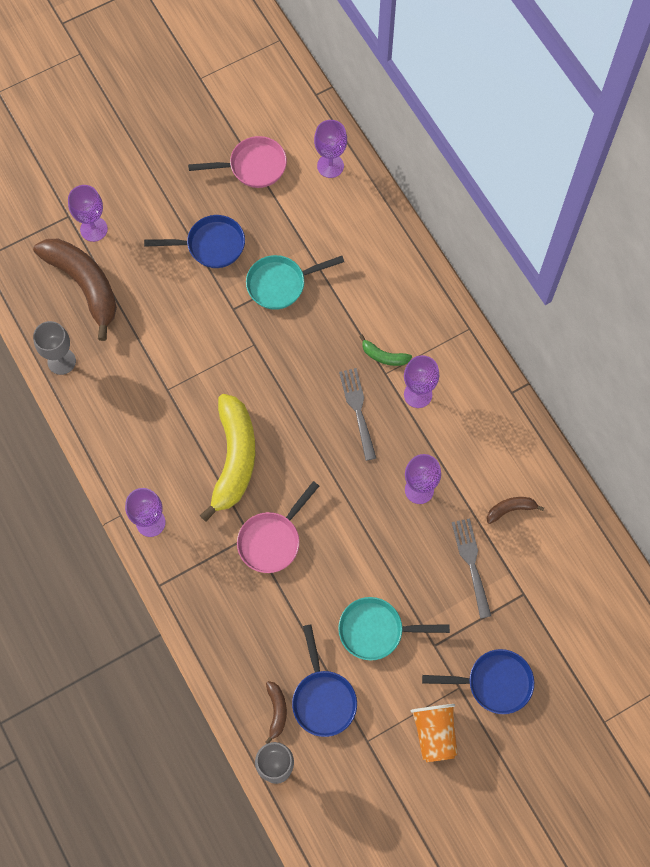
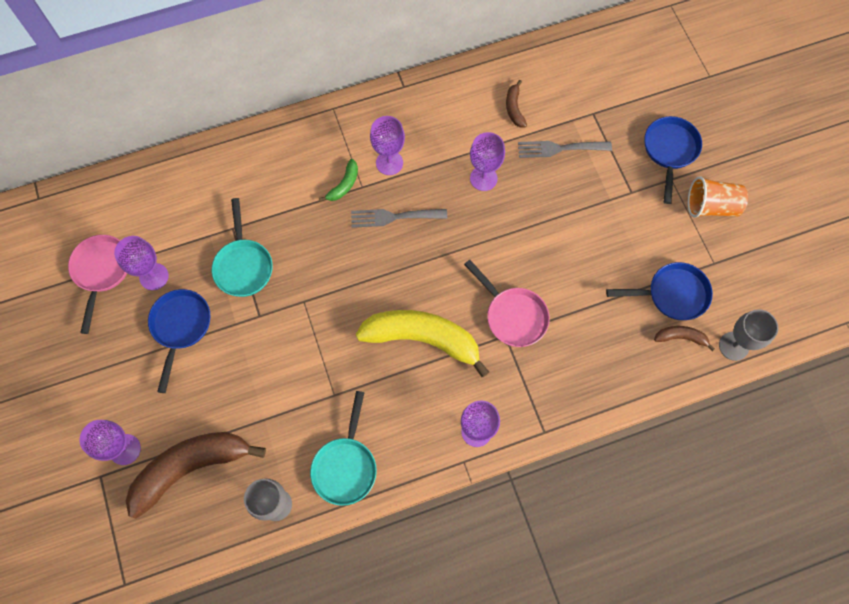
camera: 80 degrees left, 0 degrees up
(330, 166) = (125, 198): purple goblet -> purple goblet (154, 276)
(376, 630) = (612, 238): turquoise pan -> turquoise pan (346, 466)

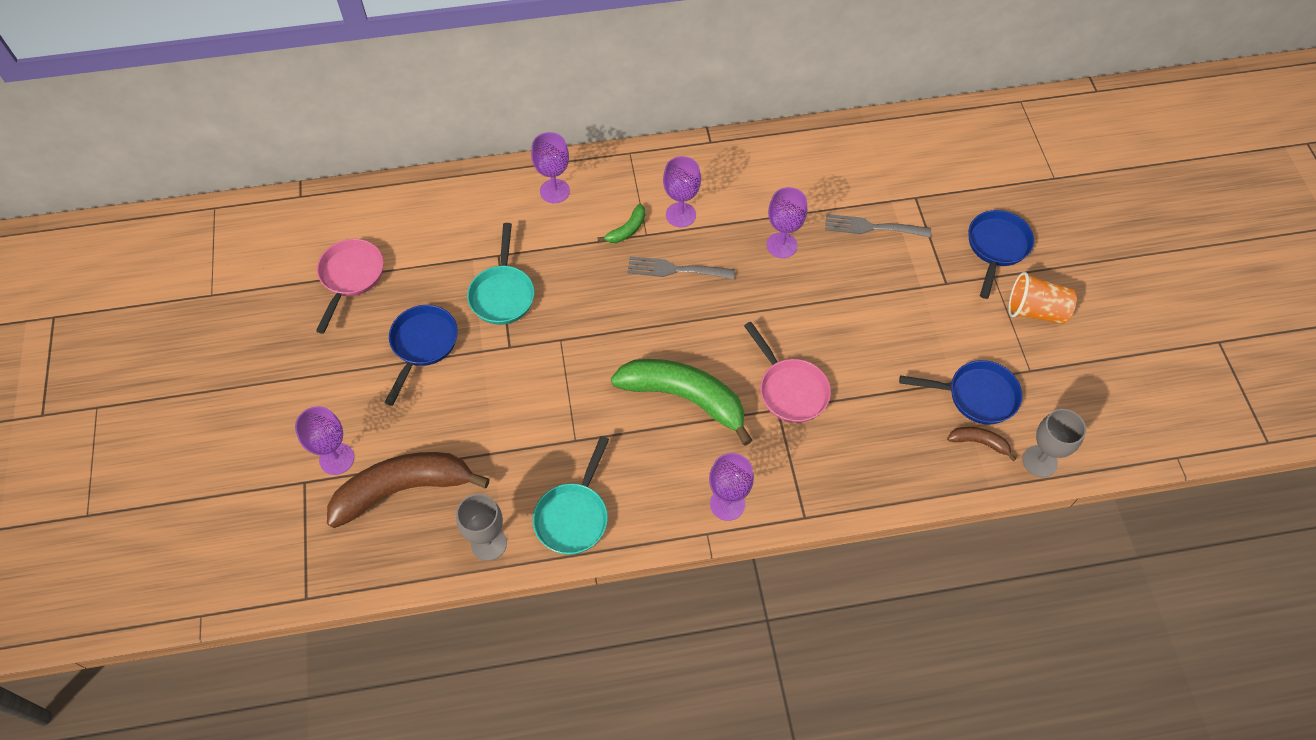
camera: 10 degrees right, 10 degrees down
(154, 276) = (405, 290): purple goblet -> purple goblet (554, 191)
(423, 339) = (684, 398): yellow banana -> green banana
(514, 108) = (828, 180): brown banana -> none

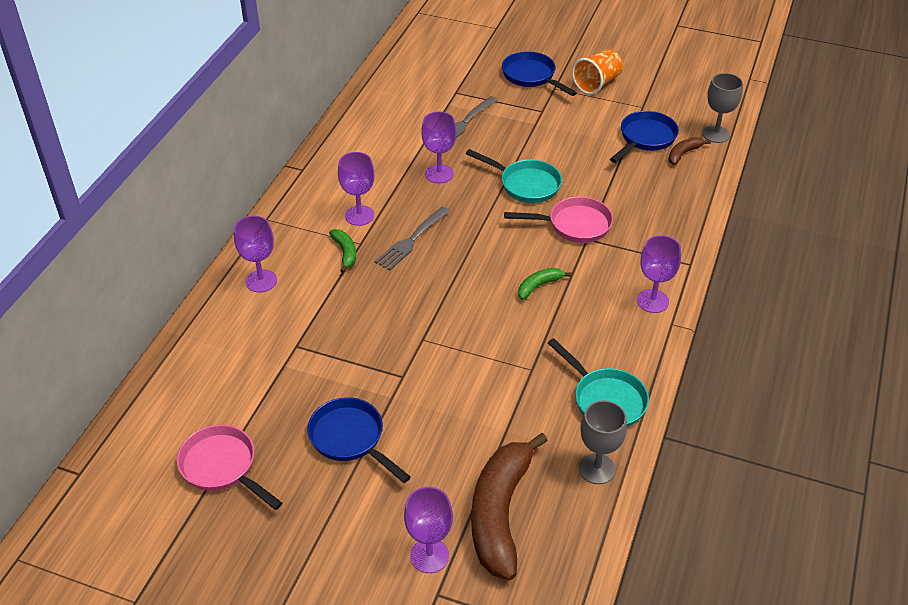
camera: 60 degrees left, 15 degrees down
(503, 294) = (342, 359): turquoise pan -> turquoise pan (525, 184)
(684, 398) = (539, 286): green banana -> green banana, size x0.44

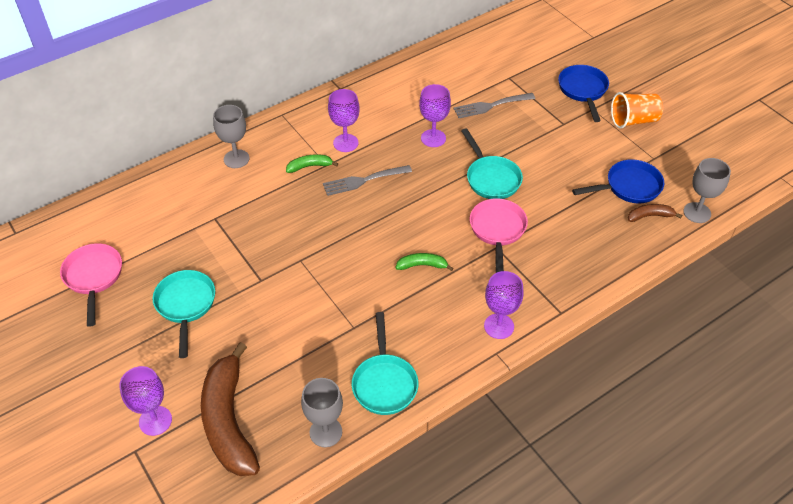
camera: 35 degrees right, 5 degrees up
(261, 281) = (236, 159): purple goblet -> grey goblet
(345, 252) = (310, 166): green banana -> green banana turned 120 degrees counterclockwise
(350, 439) = (185, 305): blue pan -> turquoise pan
(500, 513) = (228, 421): brown banana -> brown banana turned 60 degrees counterclockwise
(574, 225) = (497, 230): pink pan -> pink pan turned 120 degrees counterclockwise

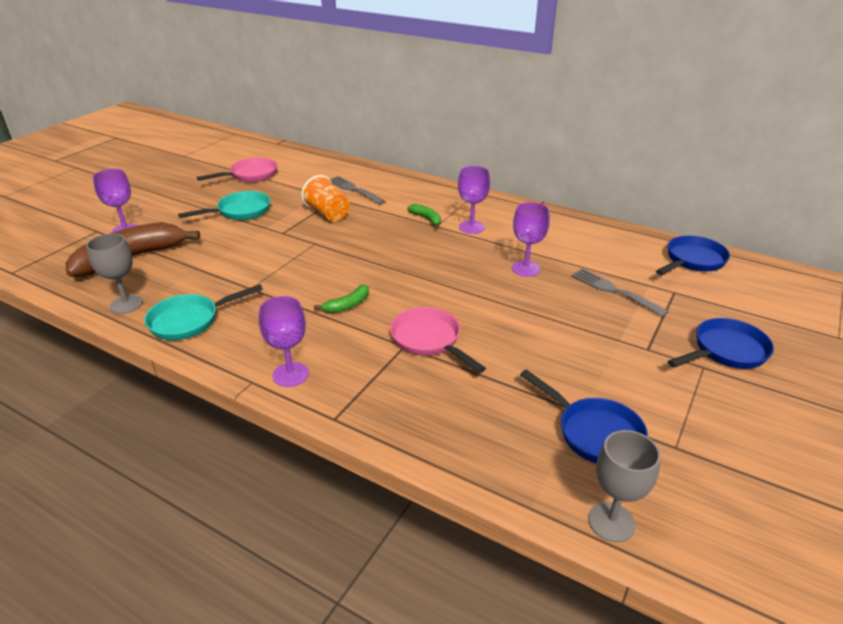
camera: 65 degrees right, 15 degrees down
(236, 159) = (407, 189): grey goblet -> none
(363, 180) = (432, 247): grey fork -> grey fork (353, 189)
(422, 265) = (347, 305): green banana -> green banana turned 75 degrees clockwise
(477, 48) = (692, 261): none -> blue pan
(491, 178) = (503, 318): turquoise pan -> none
(497, 230) = (429, 340): pink pan -> pink pan turned 105 degrees counterclockwise
(633, 121) = (727, 409): orange cup -> orange cup (327, 213)
(650, 216) = (558, 467): brown banana -> none

